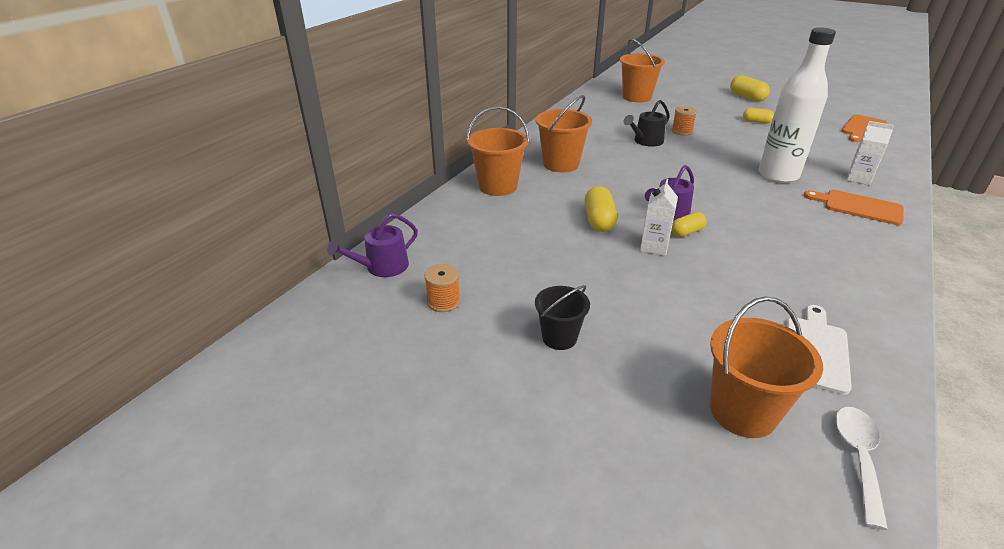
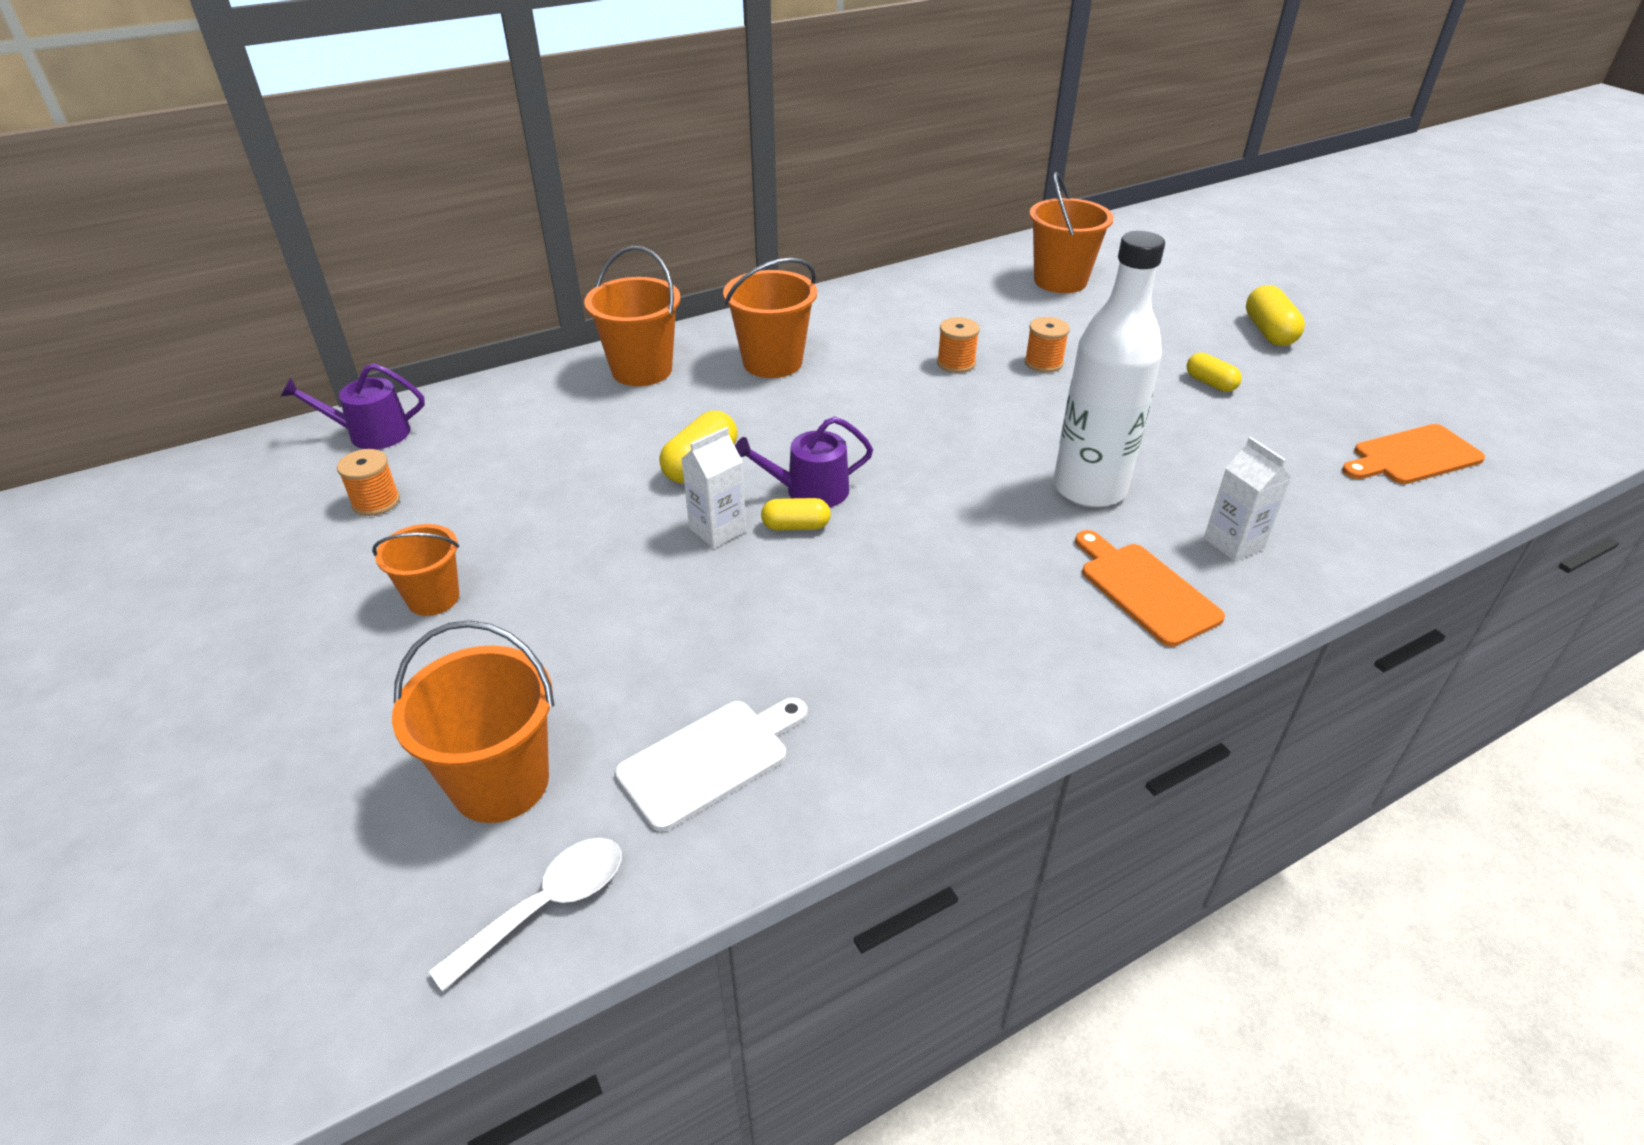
camera: 30 degrees right, 5 degrees up
(559, 337) = (433, 598): black bucket -> orange bucket
(646, 141) = (956, 363): black watering can -> orange spool

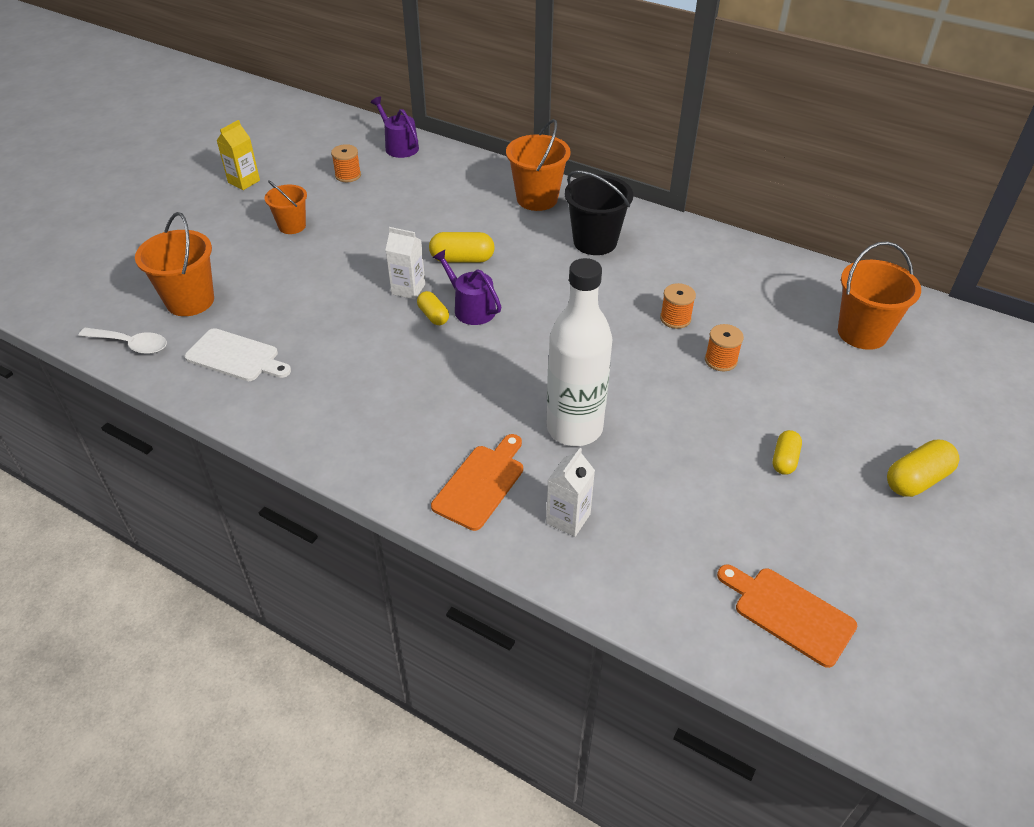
camera: 60 degrees right, 5 degrees up
(230, 619) = (244, 181): none -> yellow carton
(772, 362) = (595, 242): orange bucket -> black bucket

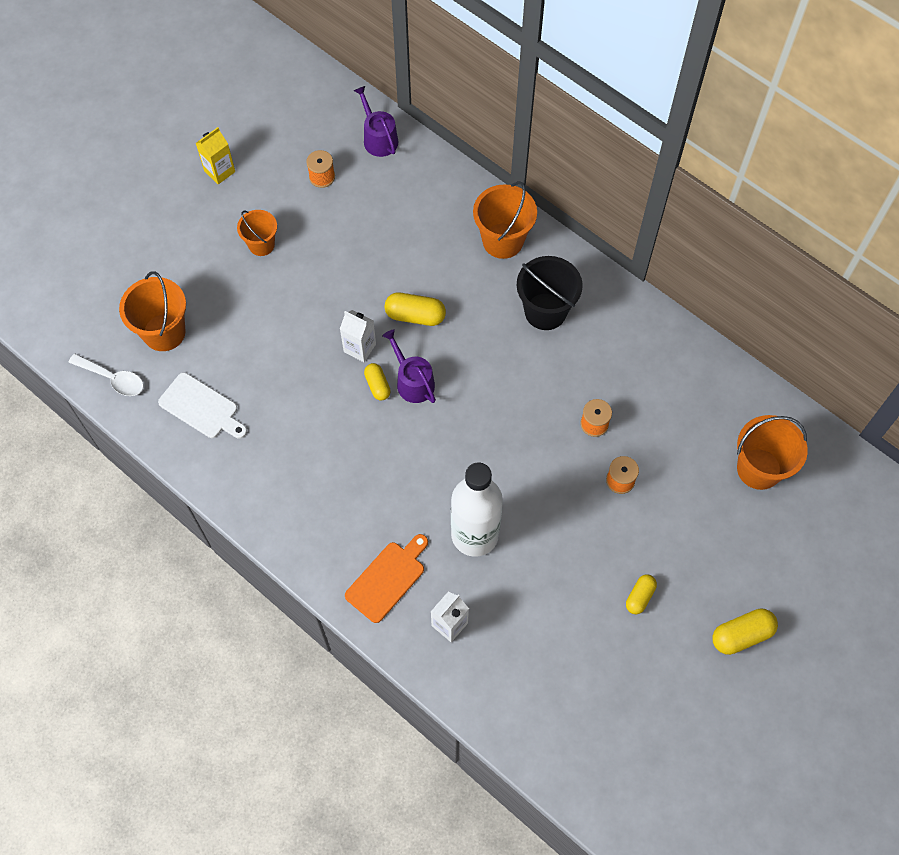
camera: 10 degrees right, 20 degrees up
(789, 613) = (595, 737): orange cutting board -> none

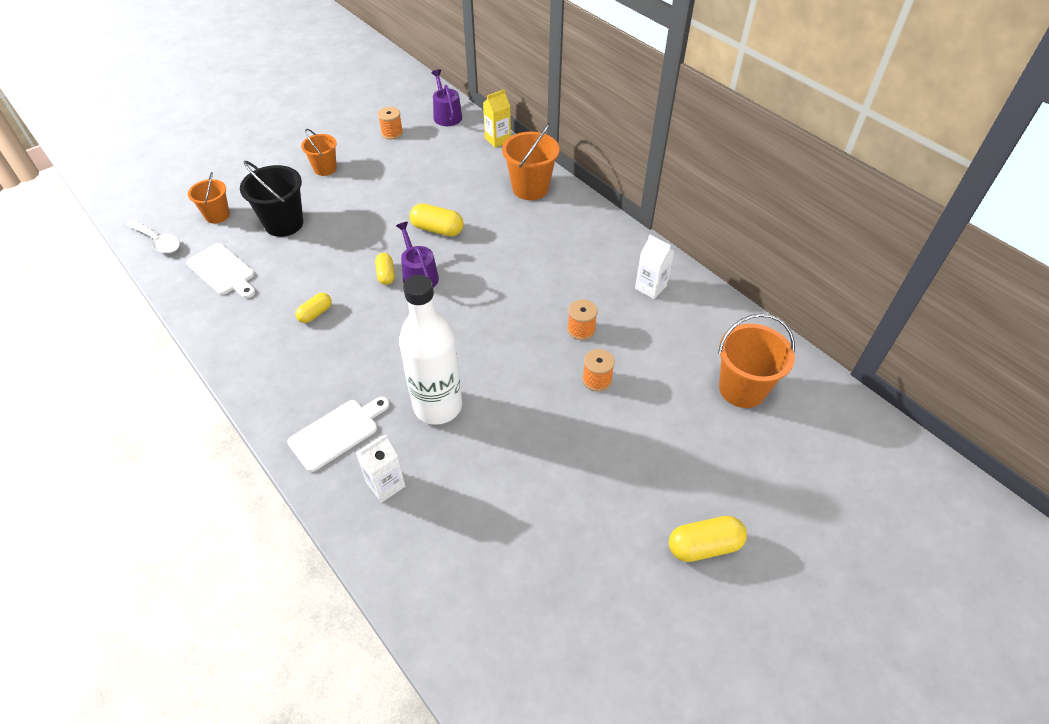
camera: 10 degrees right, 15 degrees down
(164, 332) = (217, 215): orange bucket -> orange bucket, size x0.63
(219, 171) = (311, 121): yellow carton -> yellow carton (497, 140)
(360, 348) = (380, 246): white carton -> white carton (650, 287)
(387, 579) = (337, 432): orange cutting board -> white cutting board
(545, 311) = (555, 240): black bucket -> black bucket (284, 223)
(639, 597) = (596, 489): yellow capsule -> yellow capsule (315, 313)

